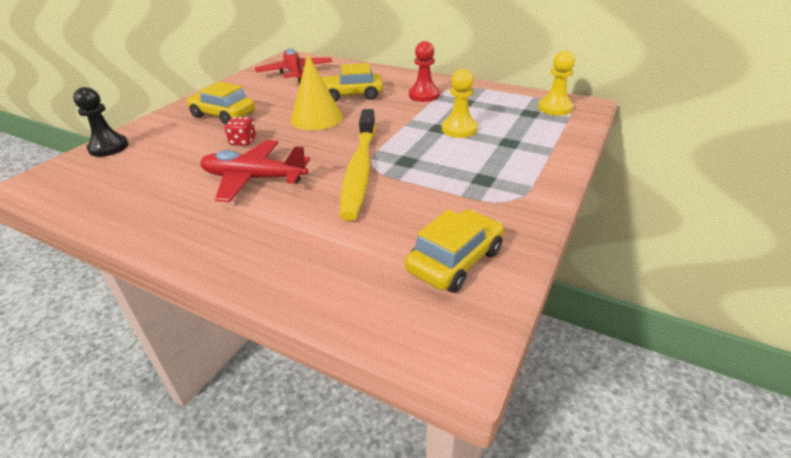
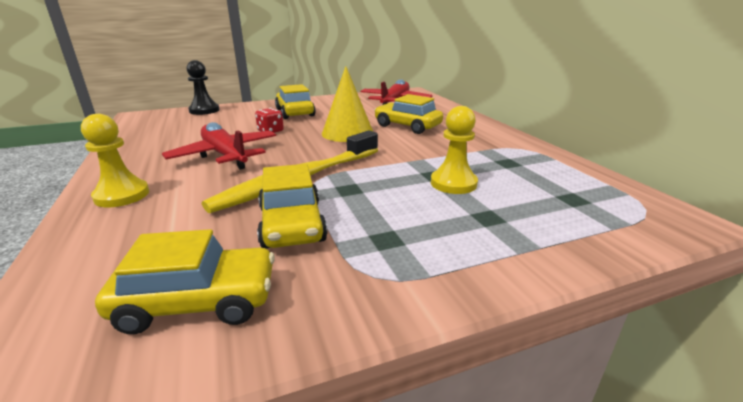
camera: 40 degrees right, 10 degrees down
(418, 199) = (292, 224): none -> yellow car
(424, 95) = (473, 145): red pawn -> none
(554, 108) = (622, 206): yellow pawn -> yellow pawn (122, 195)

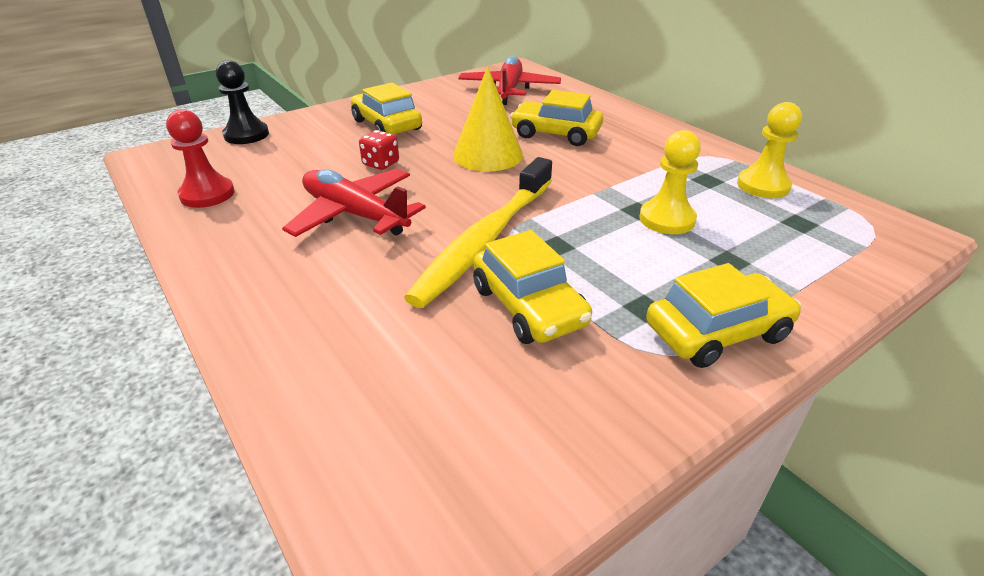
camera: 15 degrees left, 10 degrees up
(122, 195) = (274, 300): yellow pawn -> yellow pawn (763, 186)
(148, 136) = (207, 194): none -> red pawn
(197, 302) = (507, 420): yellow car -> yellow car (717, 332)

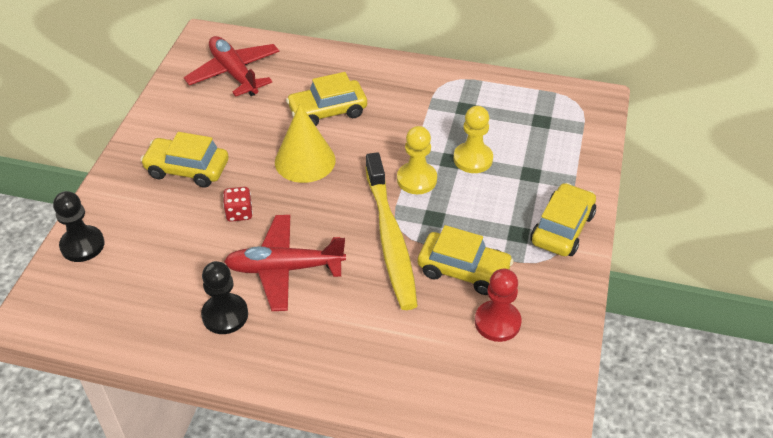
camera: 40 degrees left, 10 degrees up
(207, 194) = (151, 317): red pawn -> red pawn (497, 322)
(256, 221) = (225, 315): none -> black pawn
(763, 186) = (499, 97): yellow pawn -> yellow pawn (416, 179)

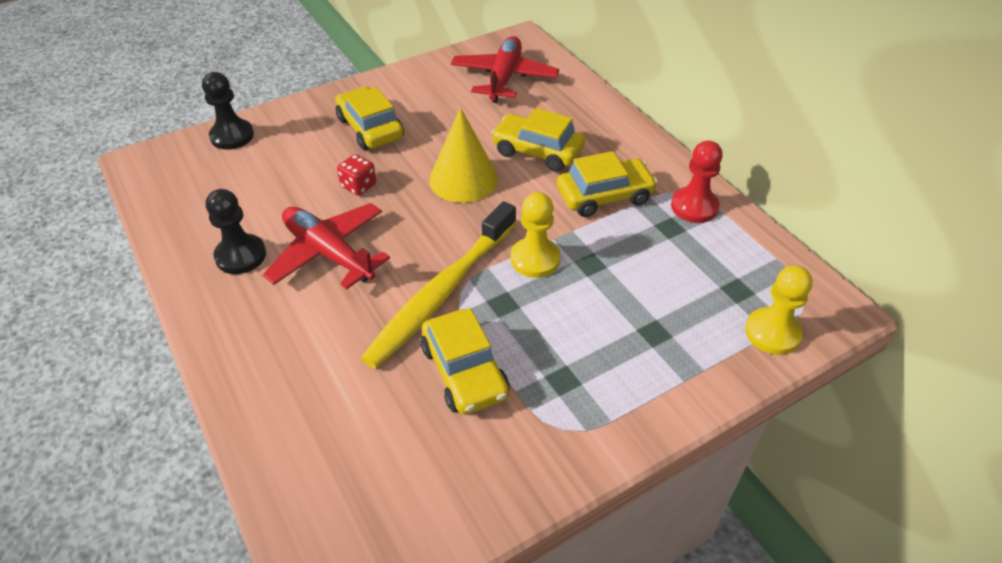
camera: 45 degrees right, 0 degrees up
(473, 159) = (613, 278): yellow pawn -> yellow pawn (772, 333)
(497, 322) = (427, 446): red pawn -> red pawn (694, 206)
(562, 228) = (615, 410): yellow car -> yellow car (604, 196)

